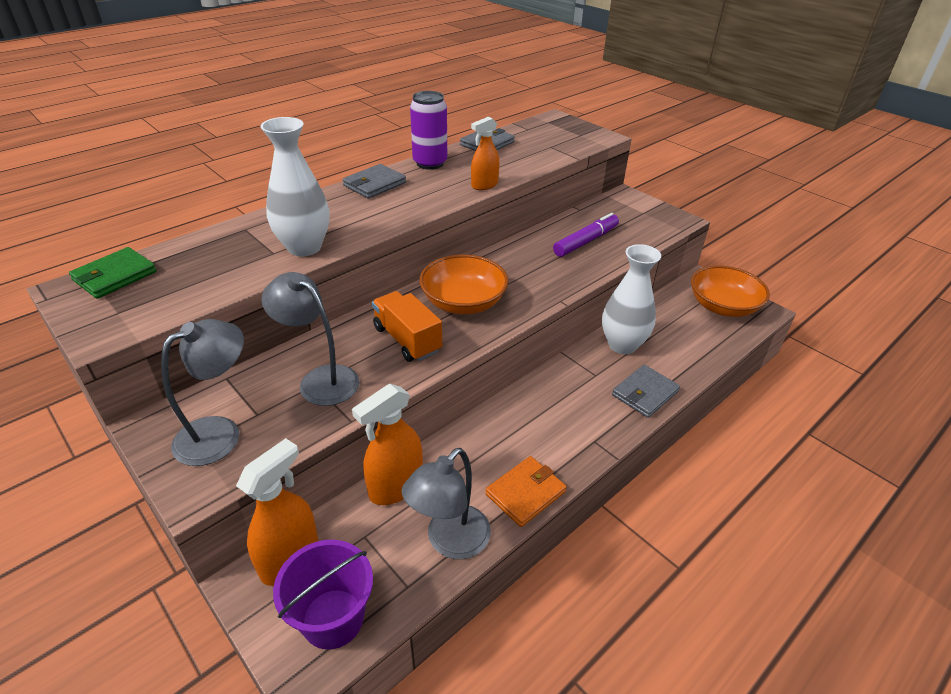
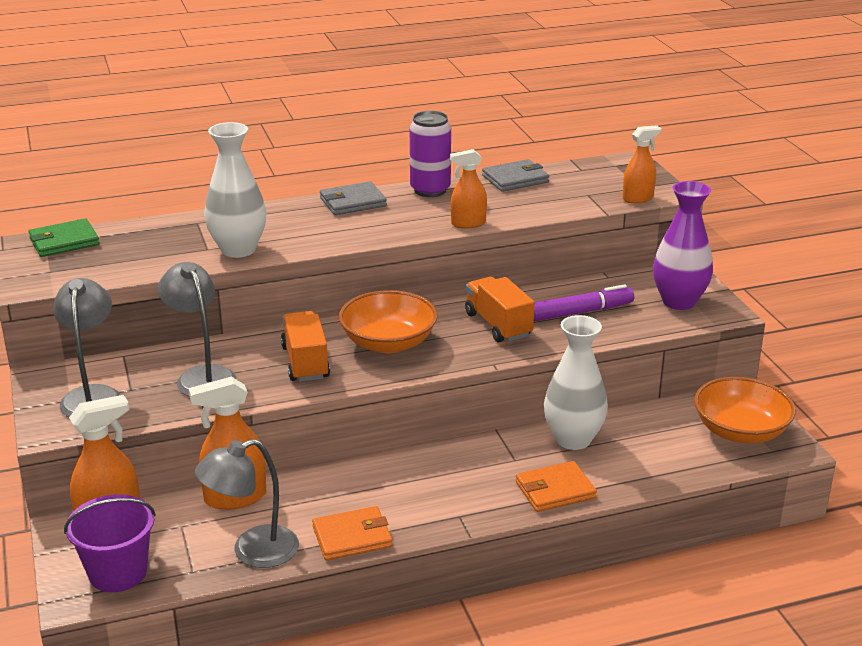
camera: 25 degrees right, 10 degrees down
(220, 433) = (92, 395): grey lamp -> grey lamp turned 75 degrees counterclockwise
(536, 266) = (498, 325): none -> orange truck
(588, 143) = (638, 198): none -> orange spray bottle
(643, 218) = (679, 301): none -> purple vase
(645, 393) = (555, 490): grey wallet -> orange wallet

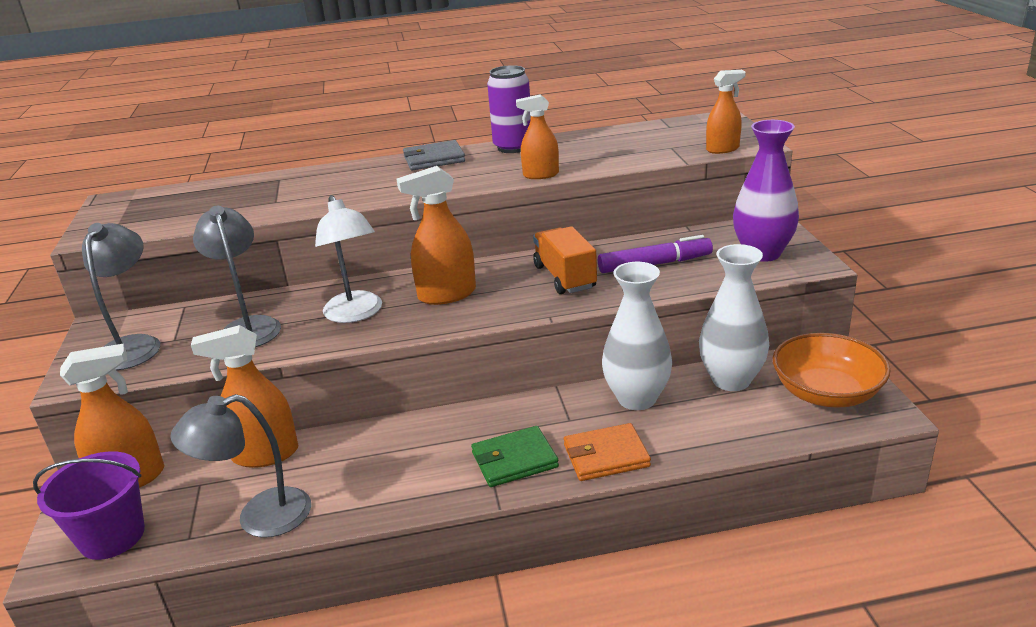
camera: 10 degrees right, 0 degrees up
(64, 241) = (147, 197): green wallet -> green wallet (514, 460)
(238, 249) = (304, 202): white vase -> white vase (731, 380)
(305, 362) = (356, 314): orange truck -> white lamp
(352, 537) = (370, 503): orange wallet -> none
(388, 343) = (446, 294): orange bowl -> orange spray bottle
(515, 179) = (600, 136): grey wallet -> none

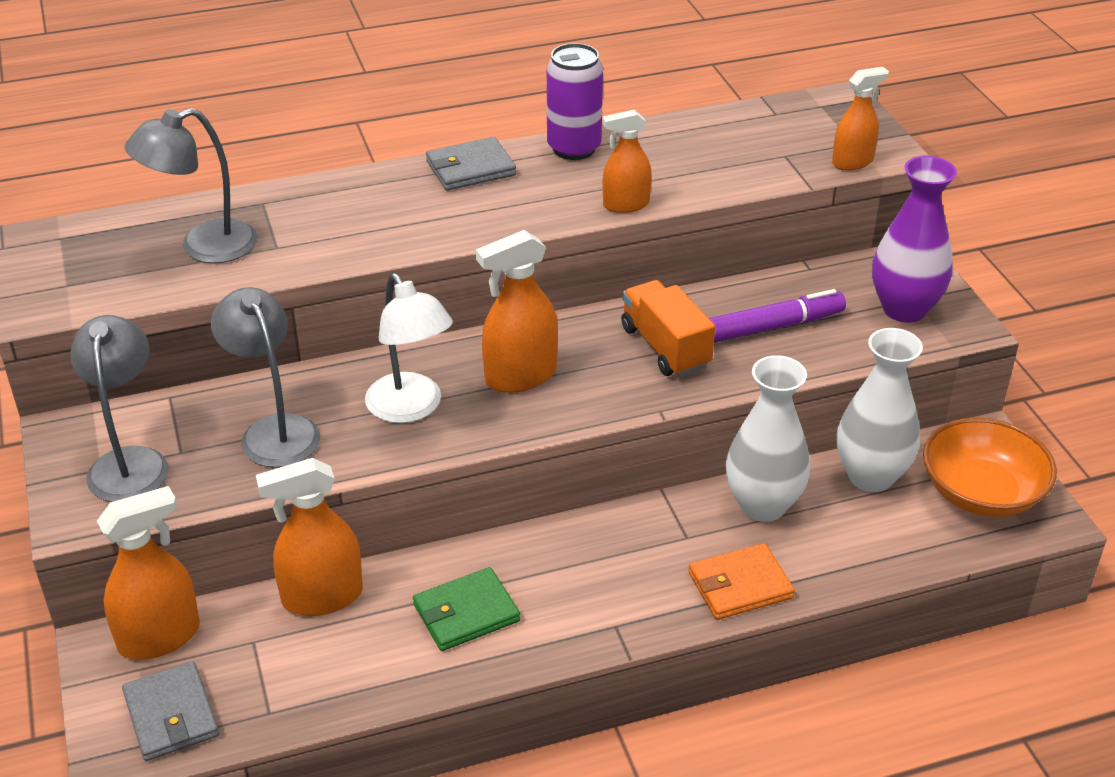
camera: 10 degrees left, 10 degrees up
(112, 536) = (171, 715): purple bucket -> grey wallet
(259, 517) = (346, 682): grey lamp -> grey lamp (203, 247)
(514, 460) = (633, 595): green wallet -> green wallet (466, 613)

